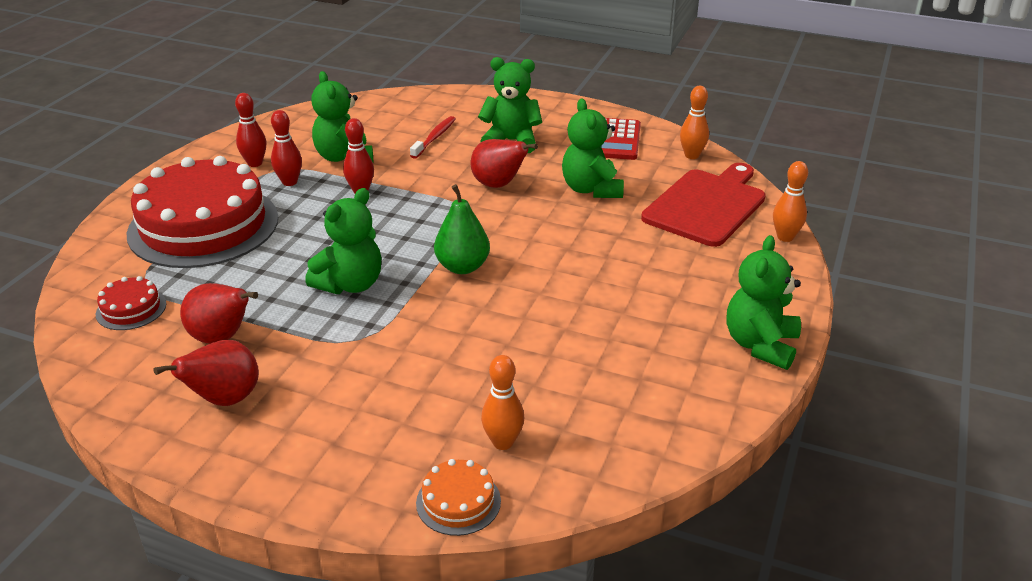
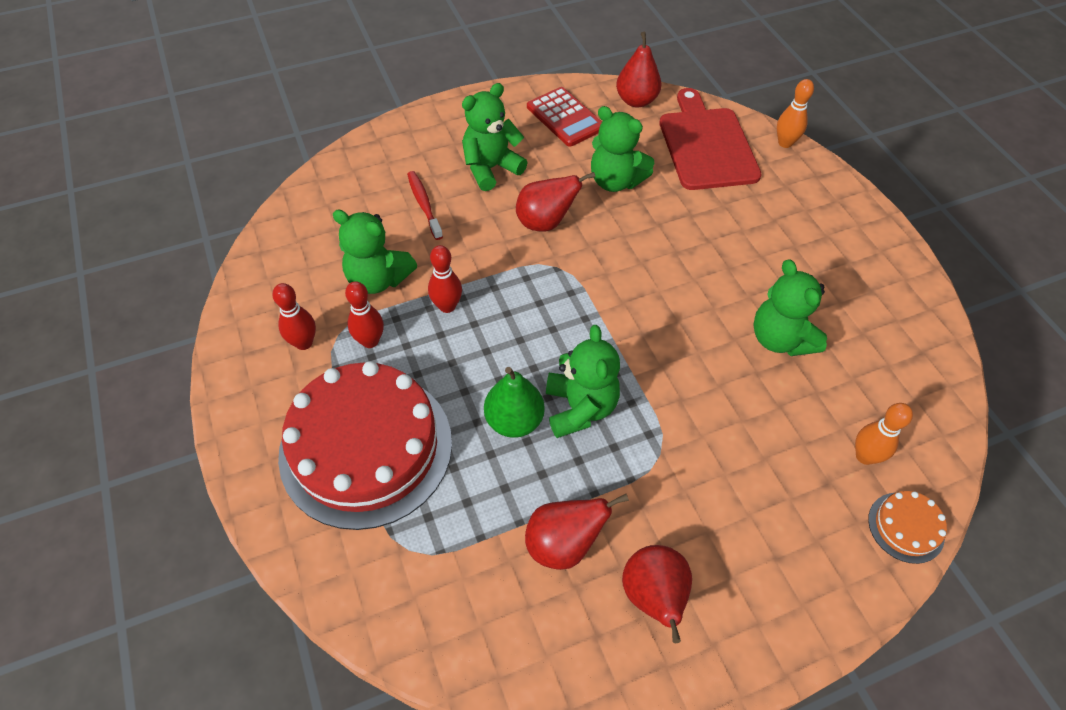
camera: 45 degrees left, 20 degrees up
(131, 309) = (443, 586): red cake -> none
(462, 267) = (633, 325): green pear -> green pear (514, 420)
(692, 155) = (636, 100): orange bowling pin -> red pear
(760, 345) = (885, 250): green teddy bear -> green teddy bear (780, 339)

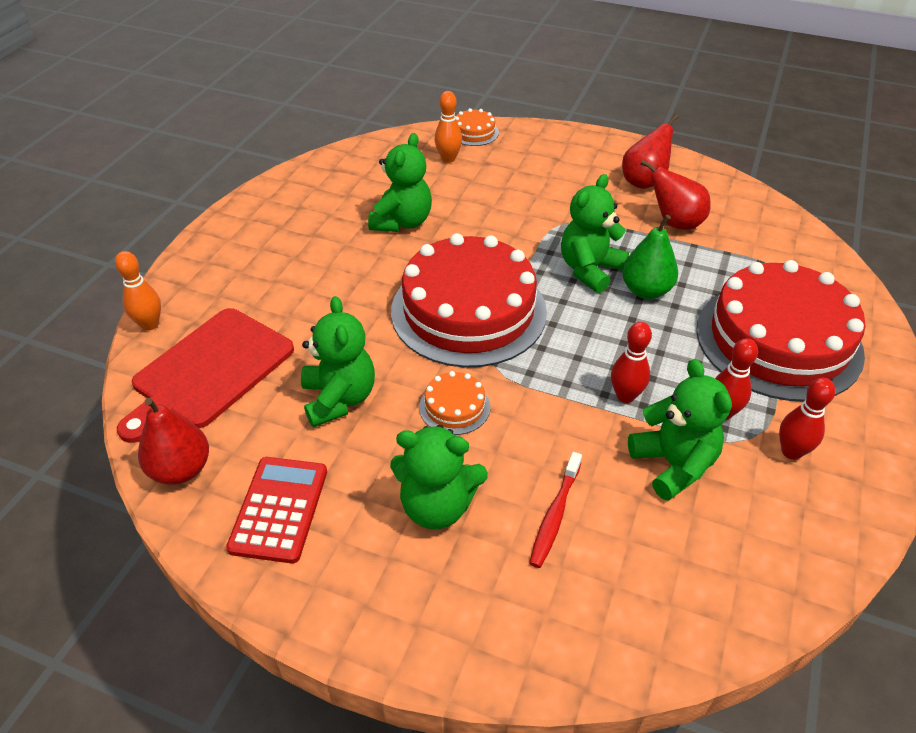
camera: 135 degrees left, 10 degrees down
(545, 222) = (454, 407): red pear -> orange cake
(622, 294) = (468, 311): none -> red cake

